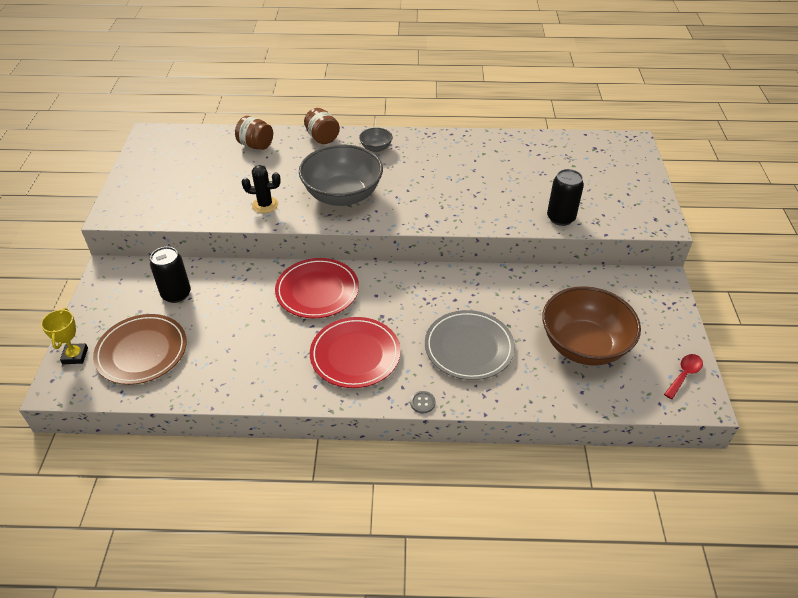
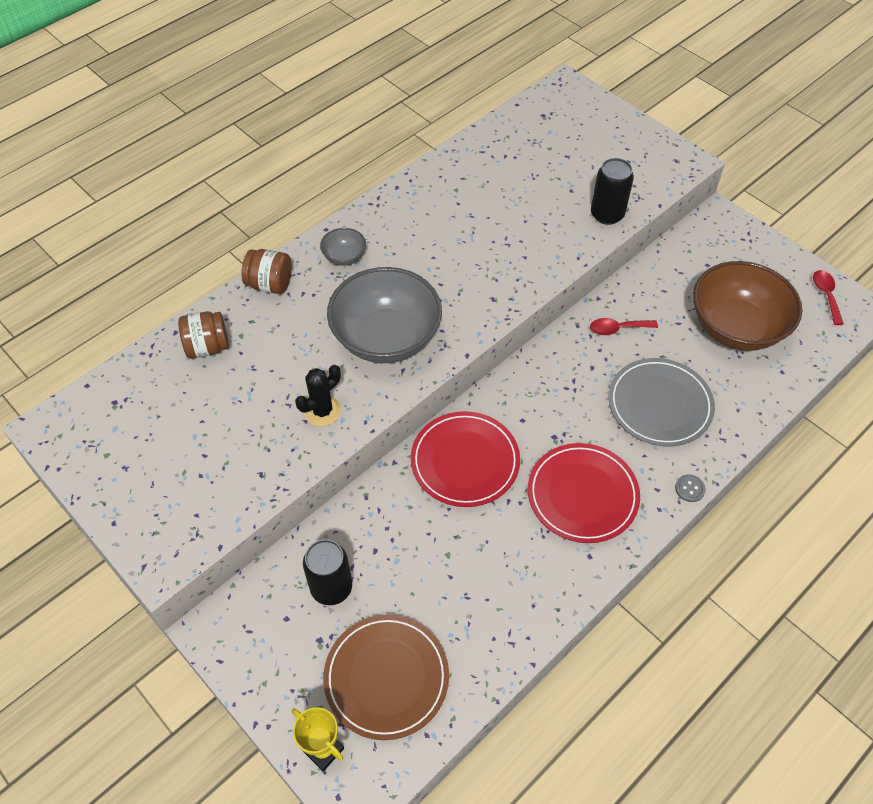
camera: 45 degrees left, 10 degrees up
(500, 292) = (617, 329): none -> red spoon

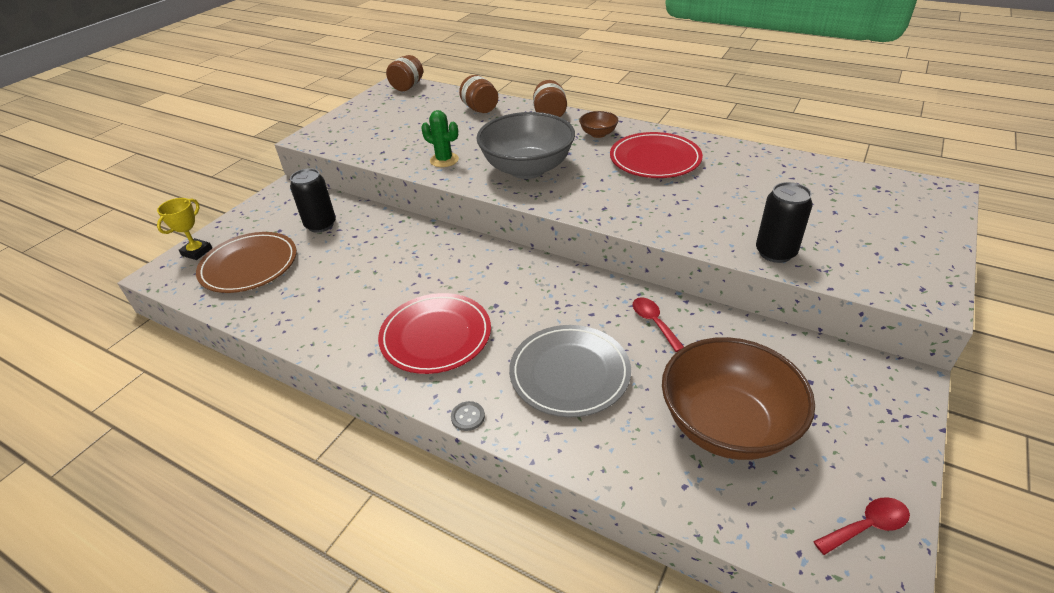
camera: 75 degrees right, 15 degrees down
(71, 416) = (407, 86): none -> brown jar
(322, 411) = (444, 160): black cactus -> green cactus
(344, 257) = (598, 134): grey bowl -> brown bowl
(465, 461) = (449, 260): red plate -> red plate (655, 159)

